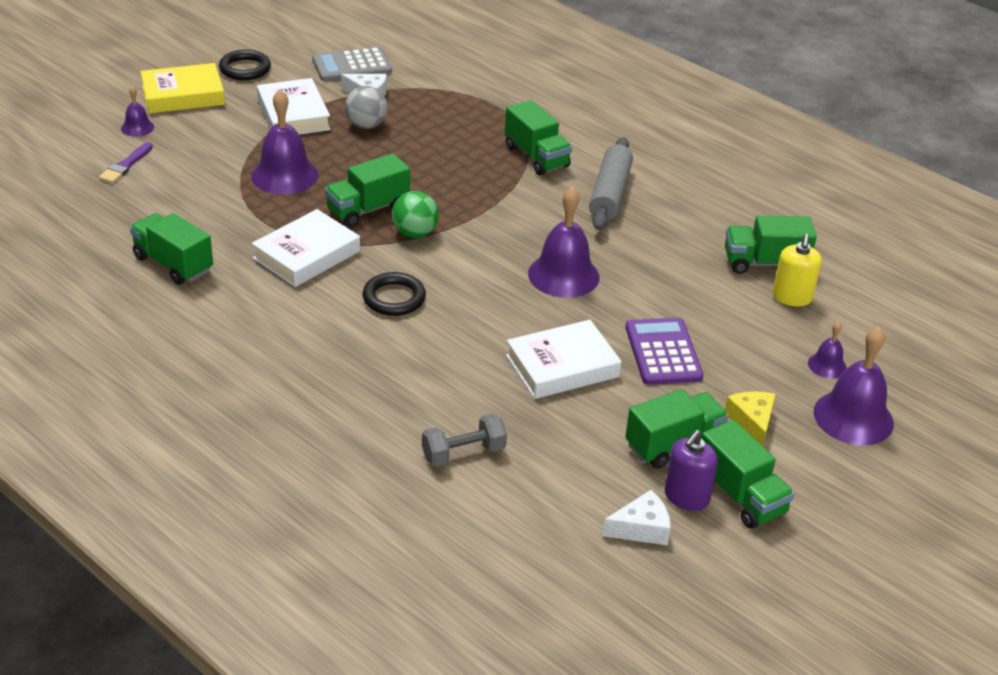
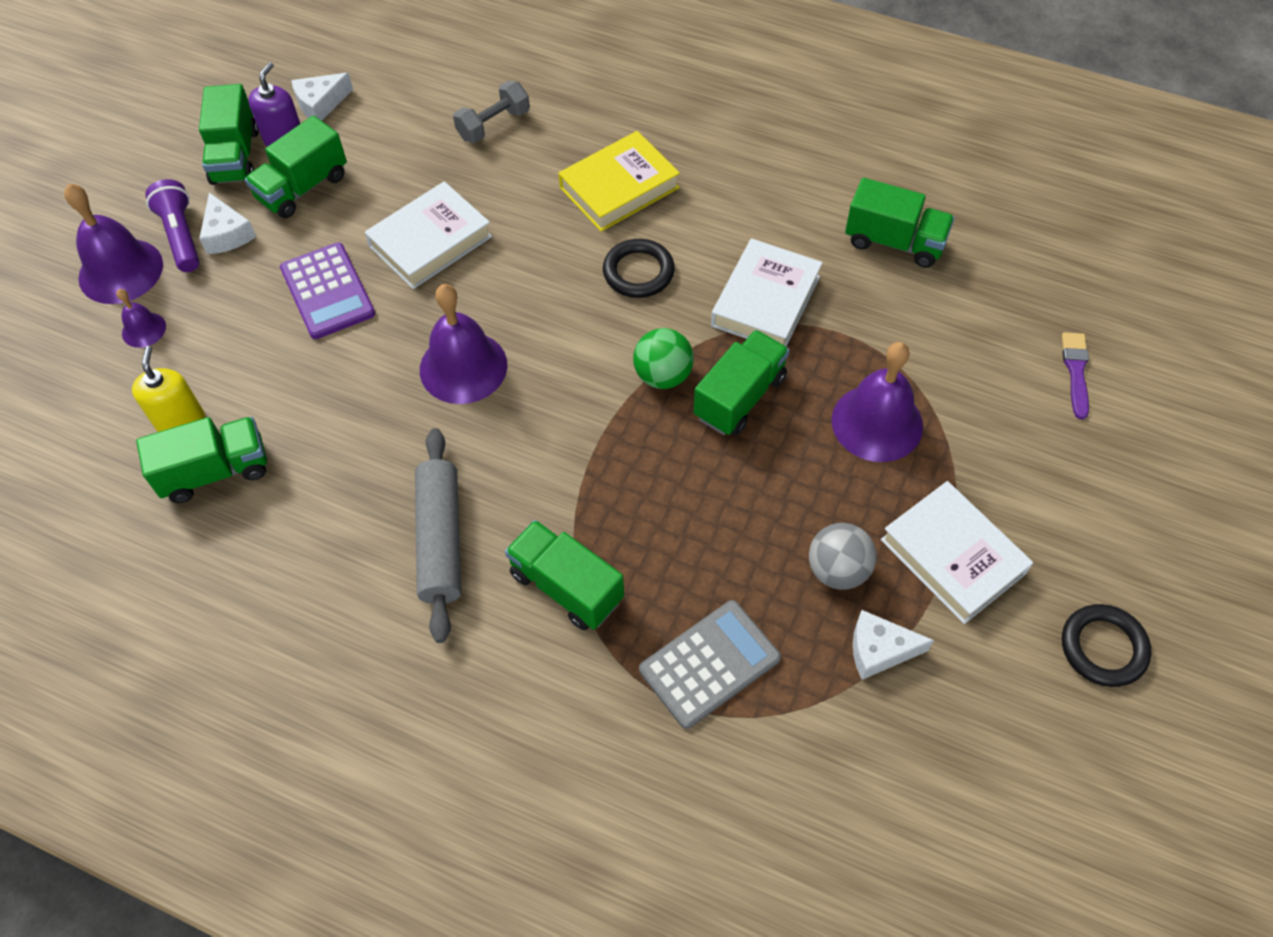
camera: 165 degrees right, 20 degrees up
(137, 127) = (1127, 447): purple bell -> none
(183, 95) = (1133, 543): yellow book -> yellow book (619, 188)
(352, 66) = (953, 727): grey calculator -> grey calculator (709, 664)
(740, 495) = (235, 156): green truck -> green truck turned 135 degrees counterclockwise
(751, 422) = (227, 234): yellow cheese -> white cheese
(796, 432) = (181, 236): none -> purple flashlight

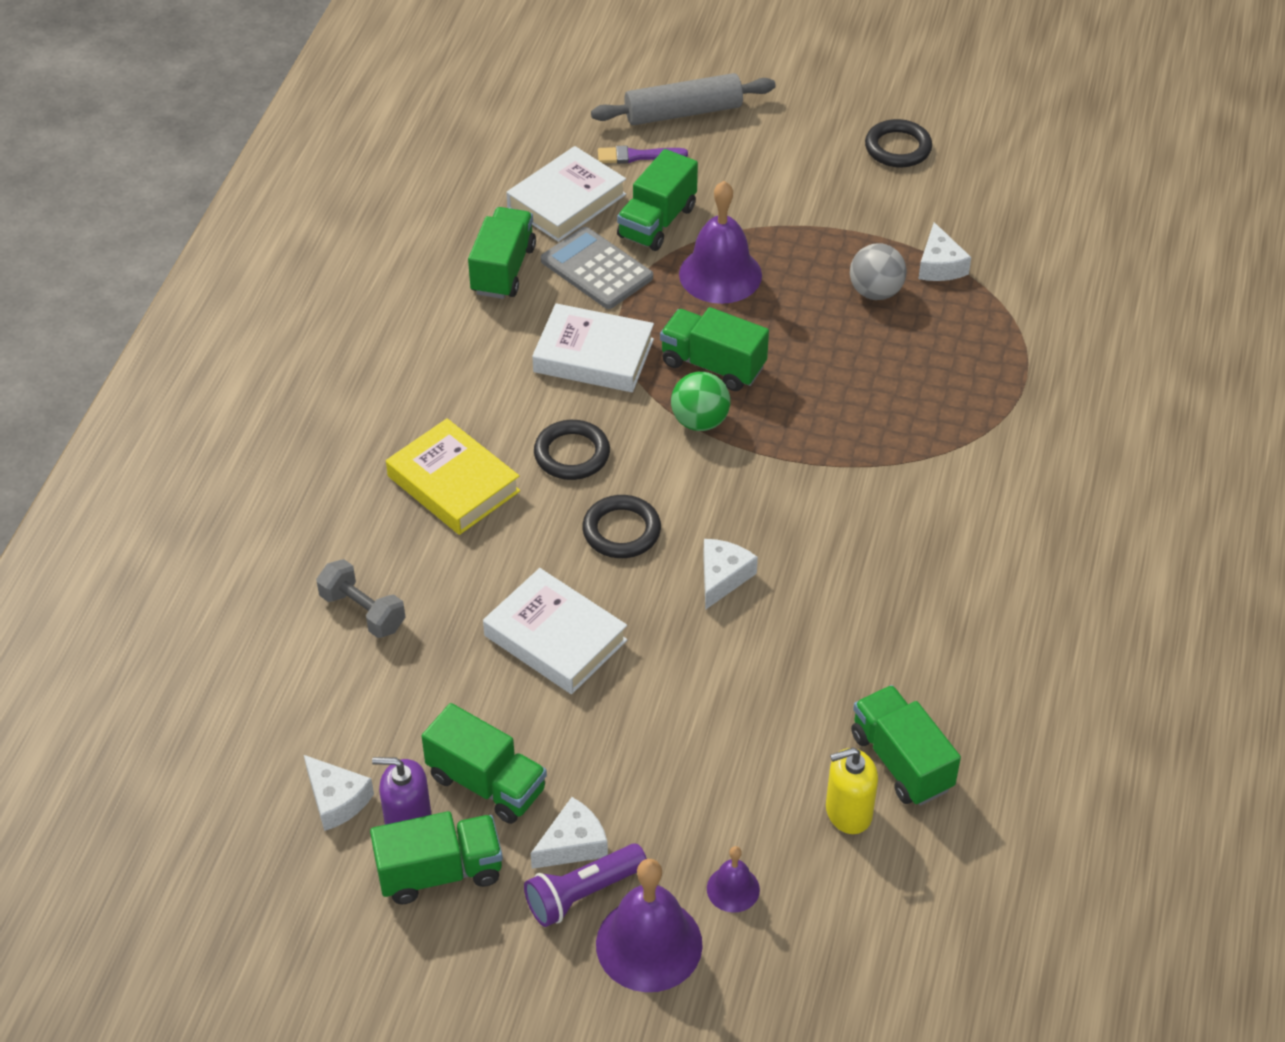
camera: 100 degrees left, 10 degrees down
(327, 291) = (644, 719): purple calculator -> none
(440, 540) = (925, 559): grey rolling pin -> grey rolling pin (683, 112)
(463, 367) = (722, 577): purple bell -> white cheese
(537, 299) = (621, 531): none -> black ring
(566, 587) = (945, 462): green truck -> green truck (657, 222)
(709, 664) = (986, 362): grey calculator -> grey calculator (596, 269)
(952, 556) = (842, 227): white book -> white book (566, 201)

